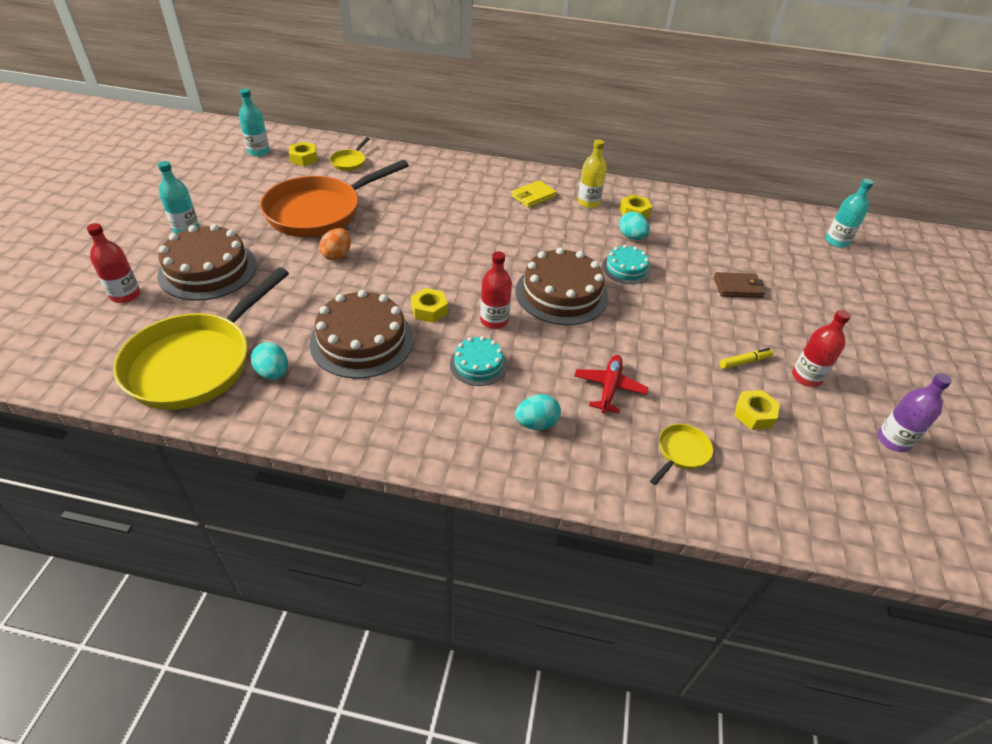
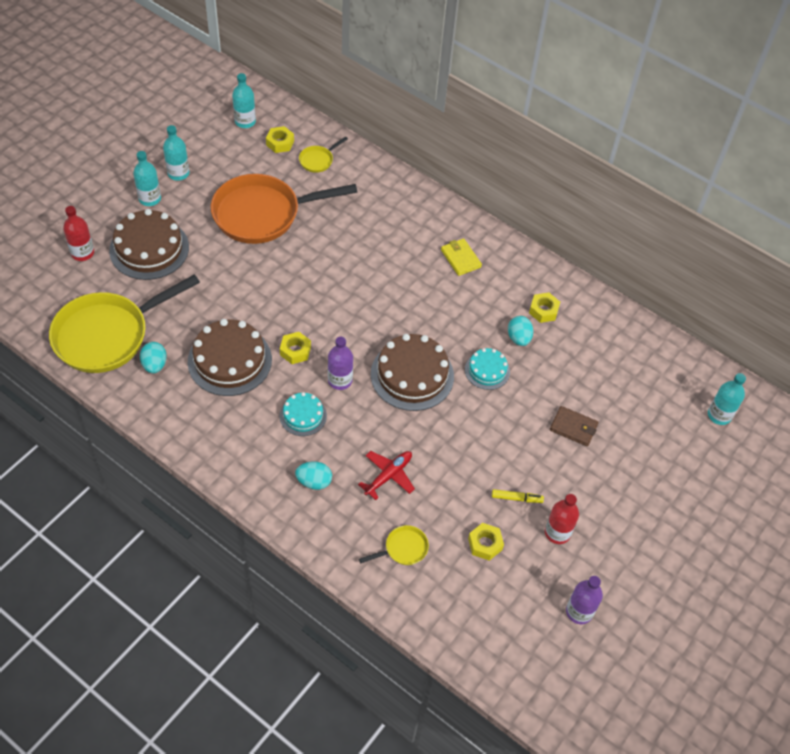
camera: 25 degrees right, 10 degrees up
(208, 203) = (178, 173): none -> turquoise bottle
(337, 255) = (253, 268): orange egg -> none
(494, 320) = (340, 380): red bottle -> purple bottle
(533, 196) = (460, 258): yellow wallet -> yellow wallet turned 75 degrees clockwise
(588, 202) = (508, 283): yellow bottle -> none

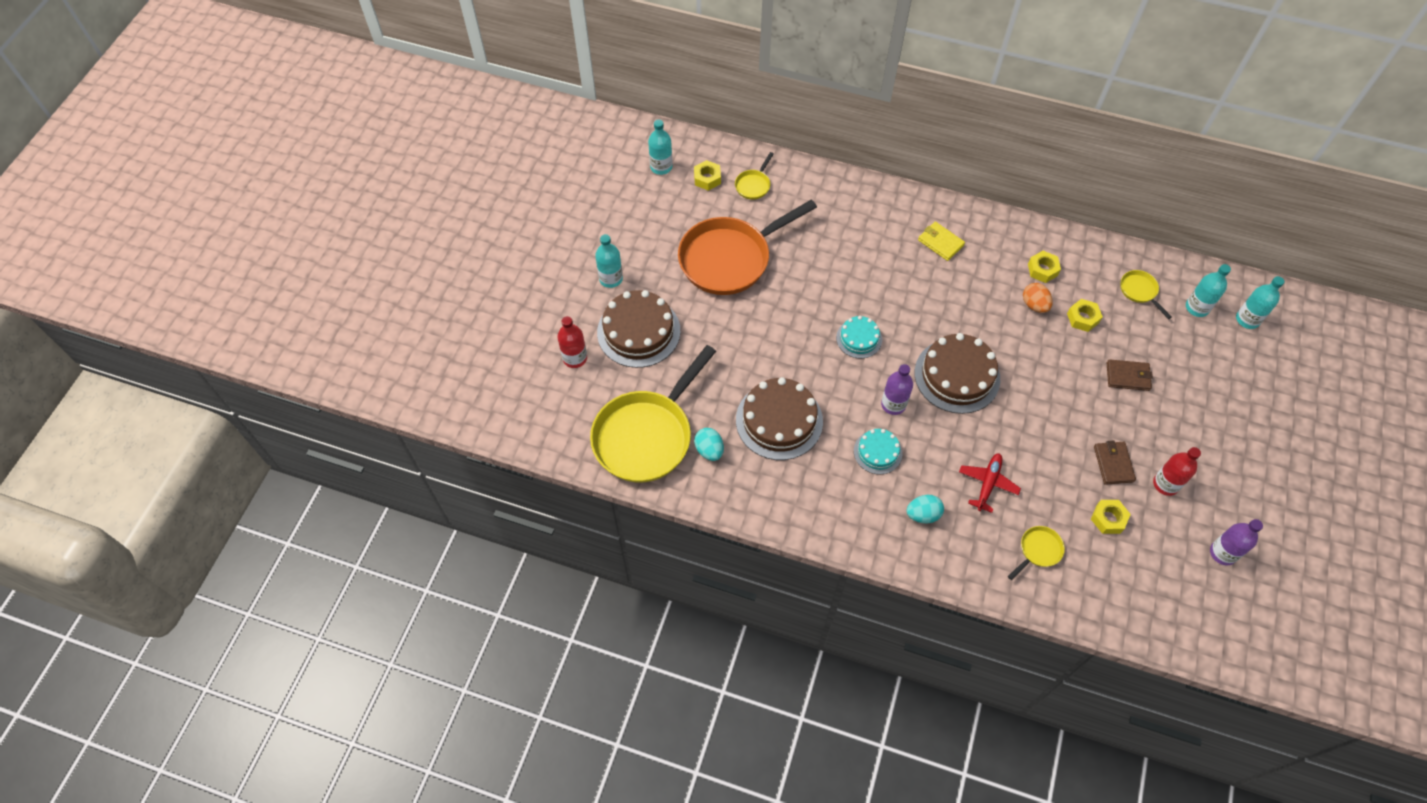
camera: 15 degrees left, 5 degrees up
(178, 173) = (624, 243): turquoise bottle -> turquoise bottle (1197, 308)
(295, 351) = (836, 389): yellow nut -> yellow nut (1082, 318)
(487, 370) = (1022, 347): turquoise cake -> turquoise cake (859, 338)
(516, 498) = (1113, 464): yellow marker -> brown wallet
(518, 338) = (1034, 305): turquoise egg -> orange egg
(626, 357) = (1139, 291): none -> yellow pan

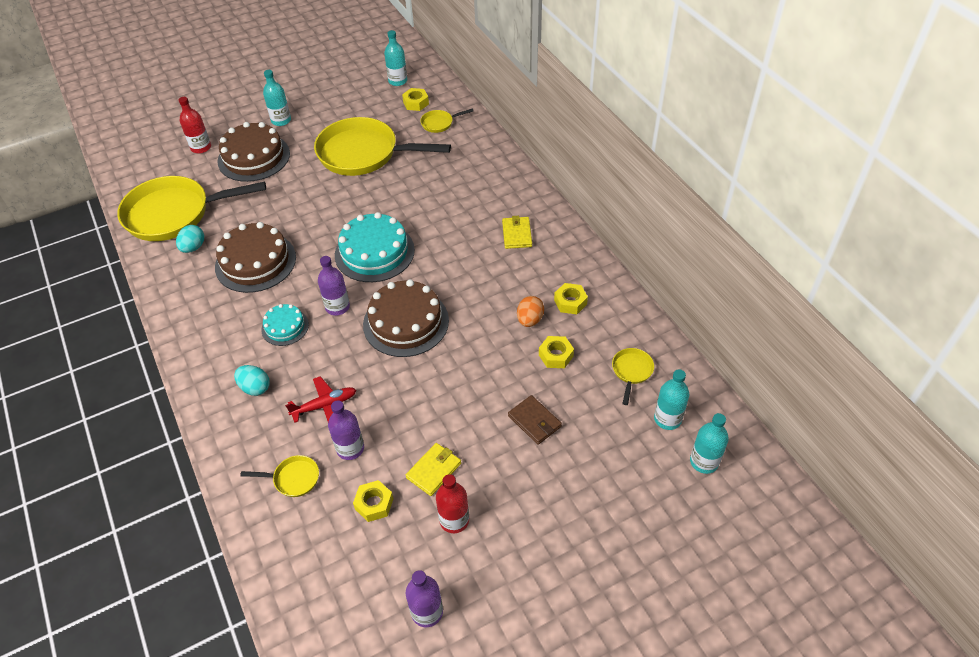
camera: 45 degrees right, 10 degrees down
(730, 259) = (363, 154): orange pan -> yellow pan
(859, 338) = (374, 252): turquoise cake -> turquoise cake, size x1.83
(1045, 497) = (350, 448): none -> purple bottle
(1113, 464) = (434, 470): brown wallet -> yellow wallet

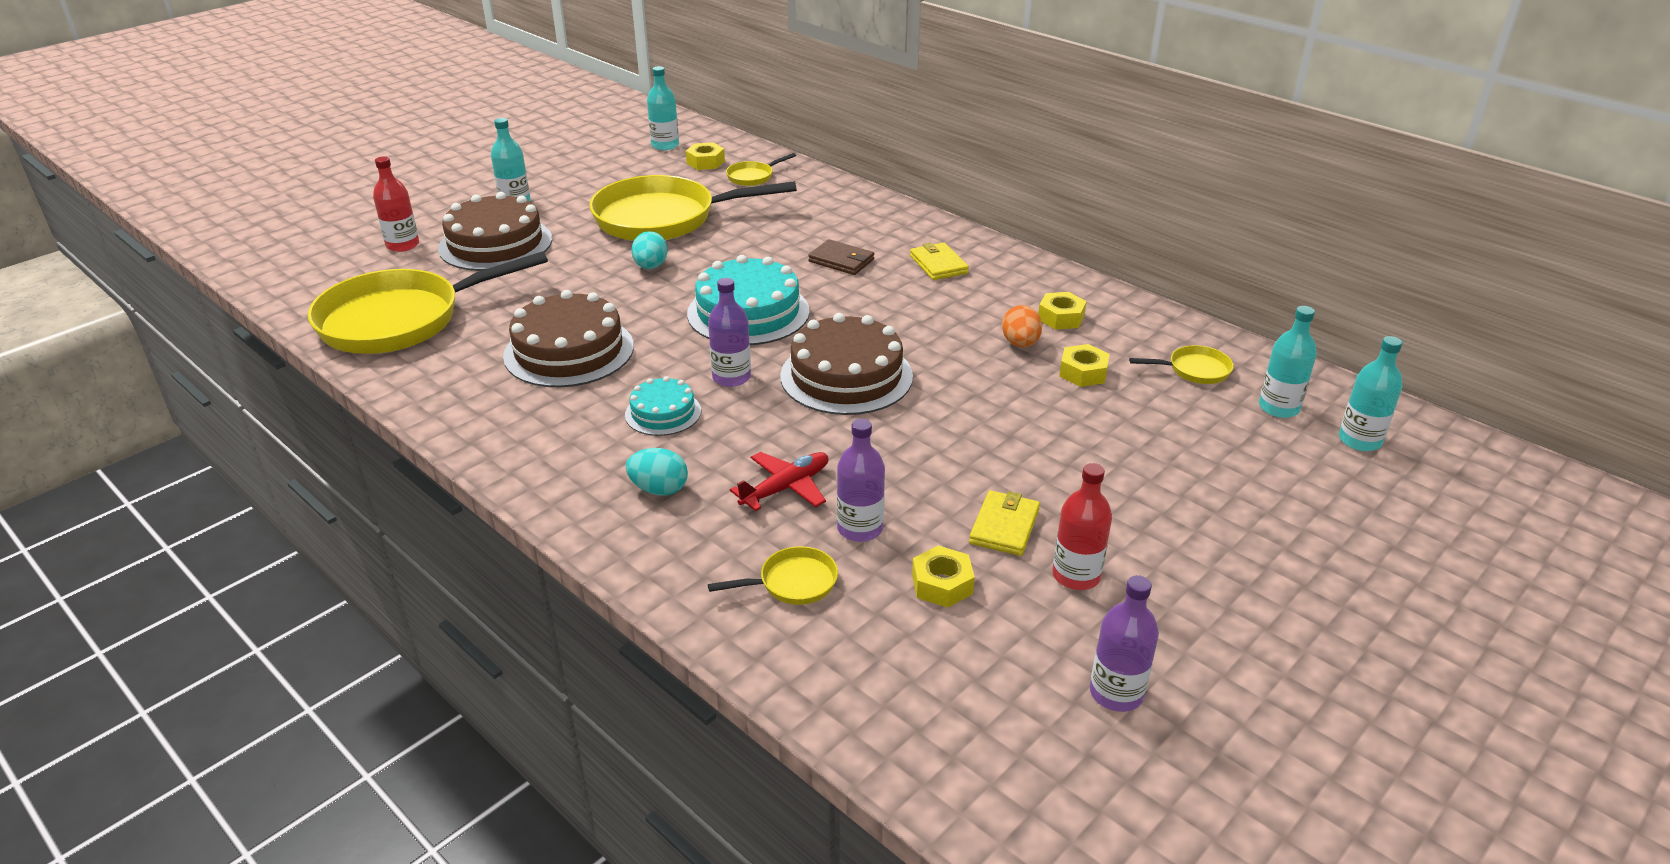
camera: 20 degrees left, 15 degrees down
(193, 247) = (455, 351): turquoise egg -> turquoise egg (651, 267)
(534, 421) = (1107, 444): brown wallet -> brown wallet (841, 261)
(631, 371) = (1194, 370): yellow pan -> yellow pan turned 90 degrees clockwise

